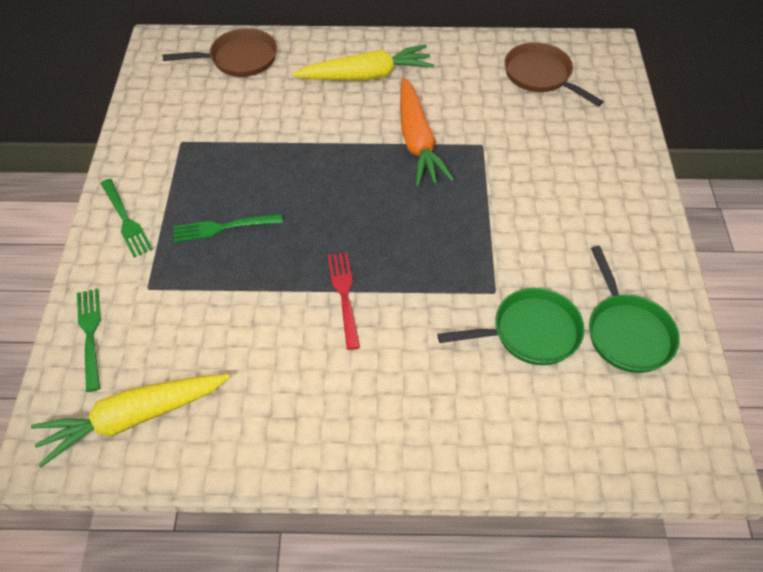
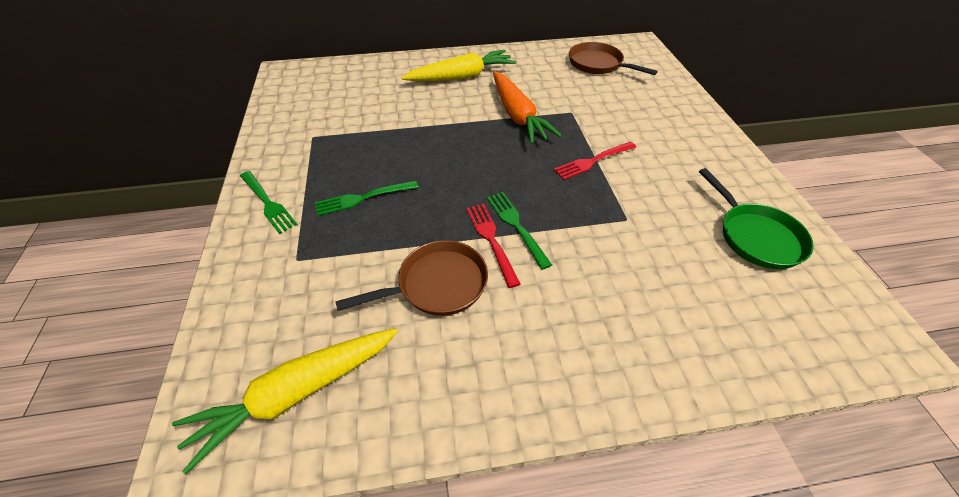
camera: 10 degrees left, 5 degrees down
(90, 334) = (240, 312): green fork -> green fork (516, 226)
(239, 59) = (354, 75): brown pan -> brown pan (437, 285)
(484, 215) = (593, 161): none -> red fork
(530, 332) = (672, 248): green pan -> none

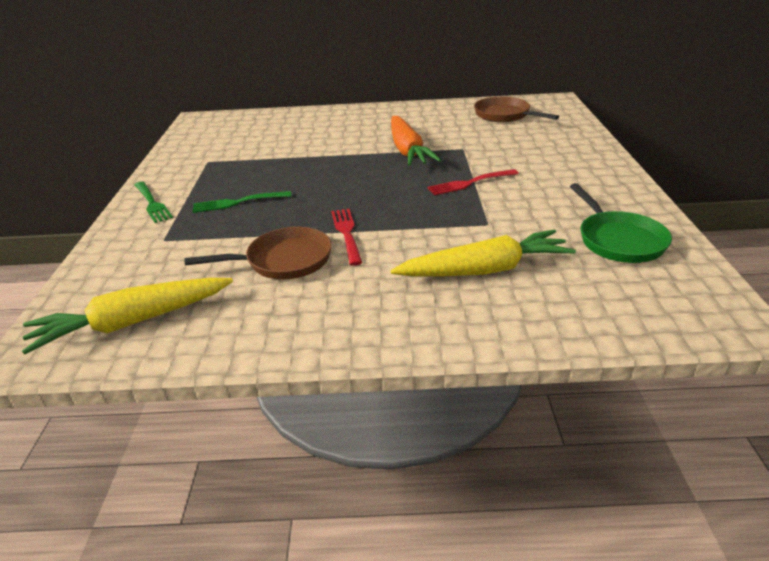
camera: 10 degrees right, 15 degrees down
(461, 77) = (363, 123): yellow carrot -> yellow carrot (485, 270)
(516, 226) = (375, 225): green fork -> none

